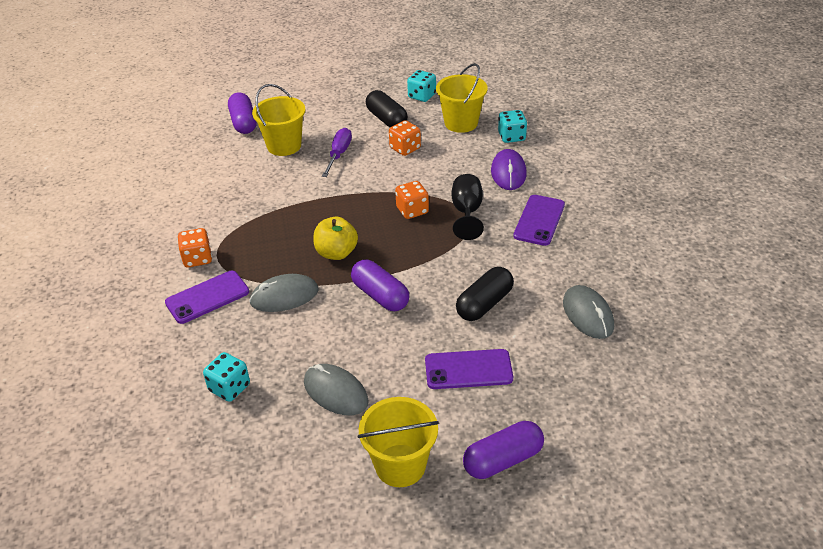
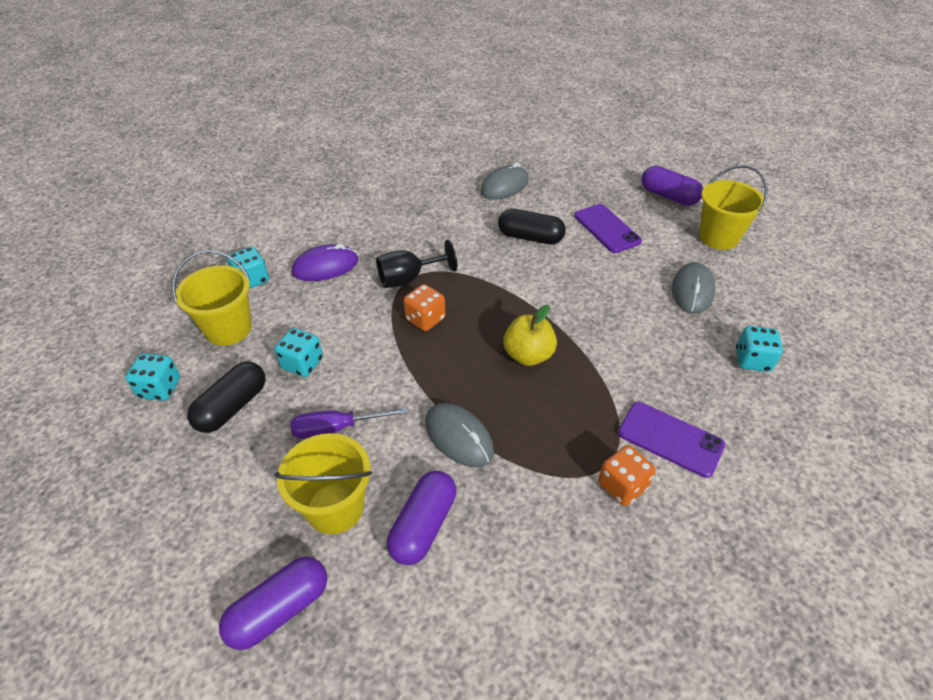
camera: 115 degrees left, 5 degrees up
(284, 296) = (618, 371): grey mouse -> grey mouse (458, 437)
(380, 295) = (565, 301): purple capsule -> purple capsule (423, 525)
(405, 148) = (302, 364): orange dice -> turquoise dice
(539, 220) = (398, 231): purple phone -> none

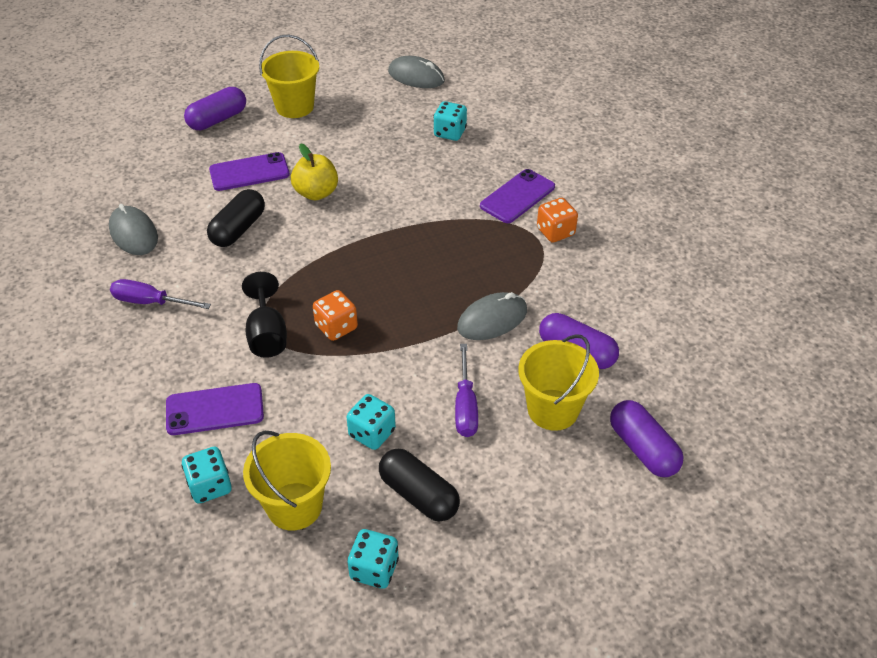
camera: 80 degrees left, 0 degrees up
(325, 266) = (215, 409): purple mouse -> purple phone
(432, 211) = (150, 302): none -> purple screwdriver
(528, 355) = (408, 260): yellow apple -> yellow apple (316, 193)
(692, 291) = (360, 141): grey mouse -> grey mouse (416, 76)

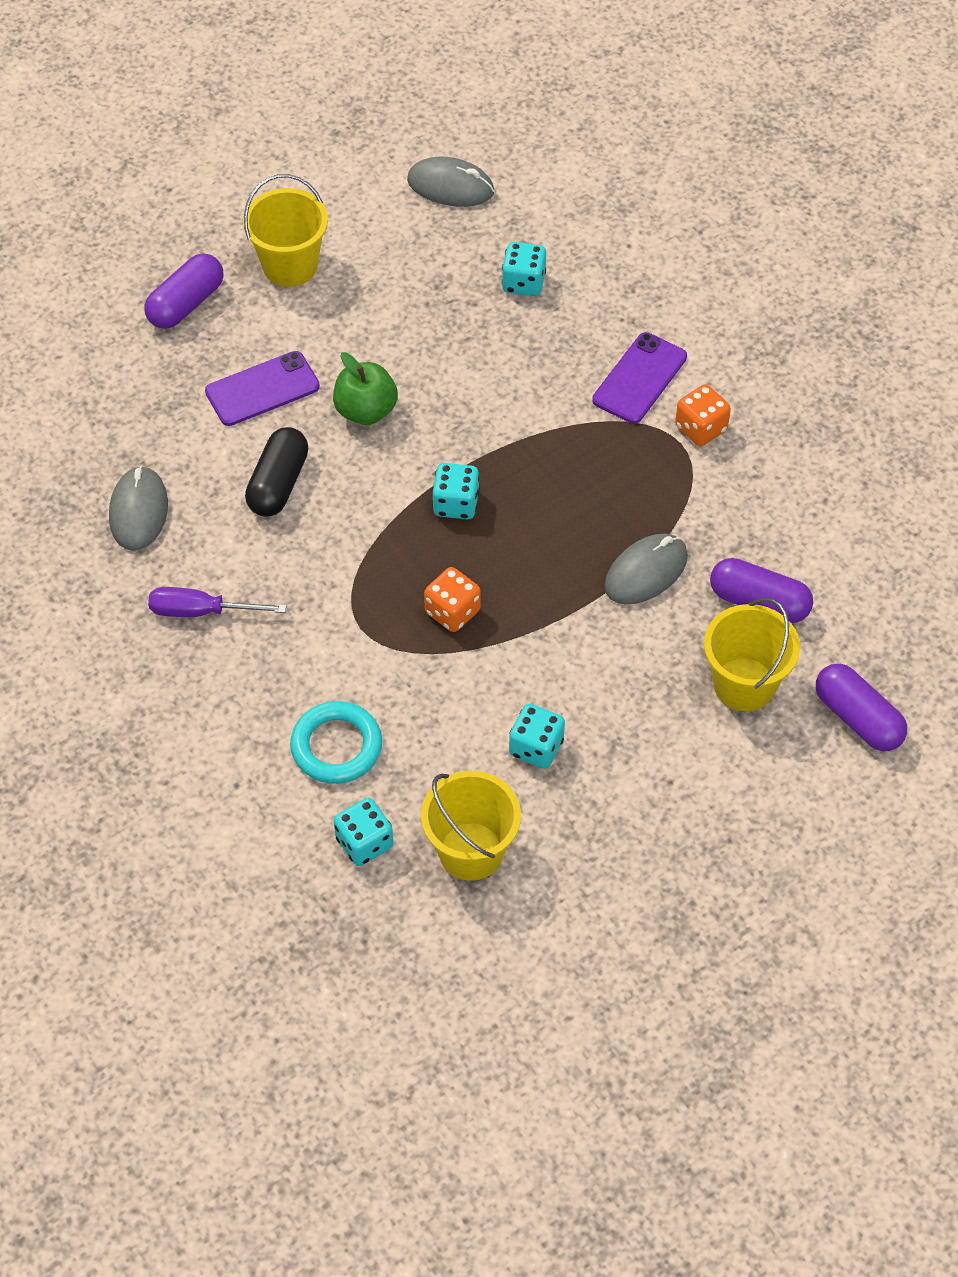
camera: 10 degrees left, 10 degrees up
(133, 234) = (138, 511): grey mouse -> grey mouse turned 45 degrees clockwise
(215, 409) = (336, 746): purple phone -> turquoise ring
(267, 334) = (368, 635): black goblet -> none
(316, 193) = (366, 410): yellow apple -> green apple
(374, 569) = (582, 909): turquoise dice -> turquoise dice (456, 504)
(419, 495) = (610, 815): black capsule -> none
(465, 406) = (639, 695): purple screwdriver -> none

